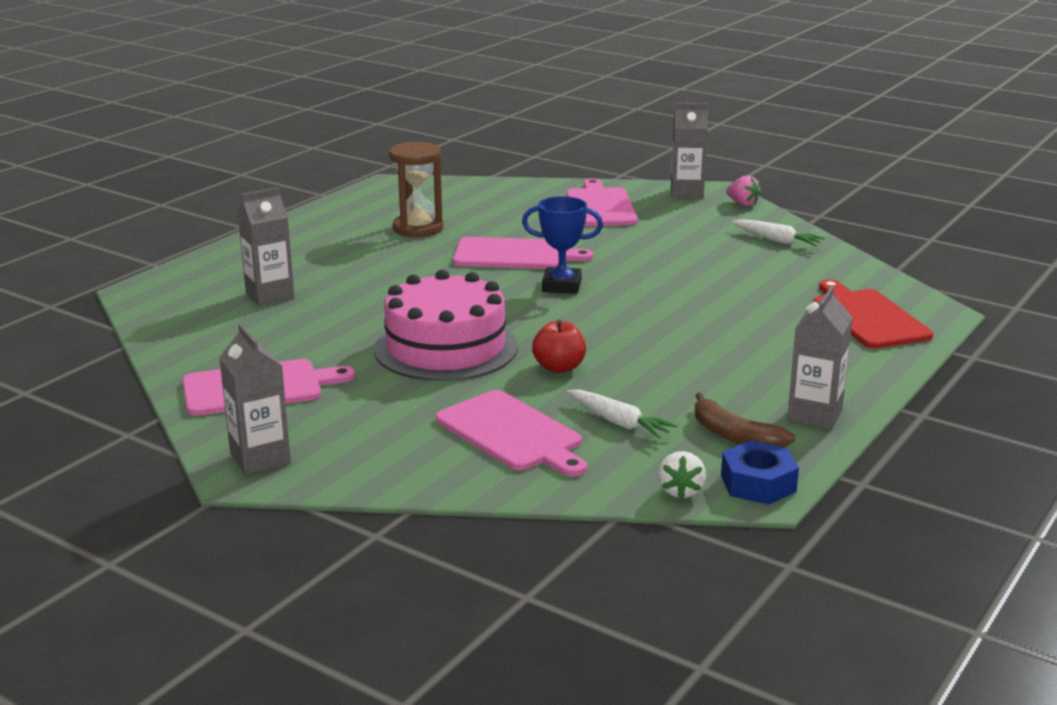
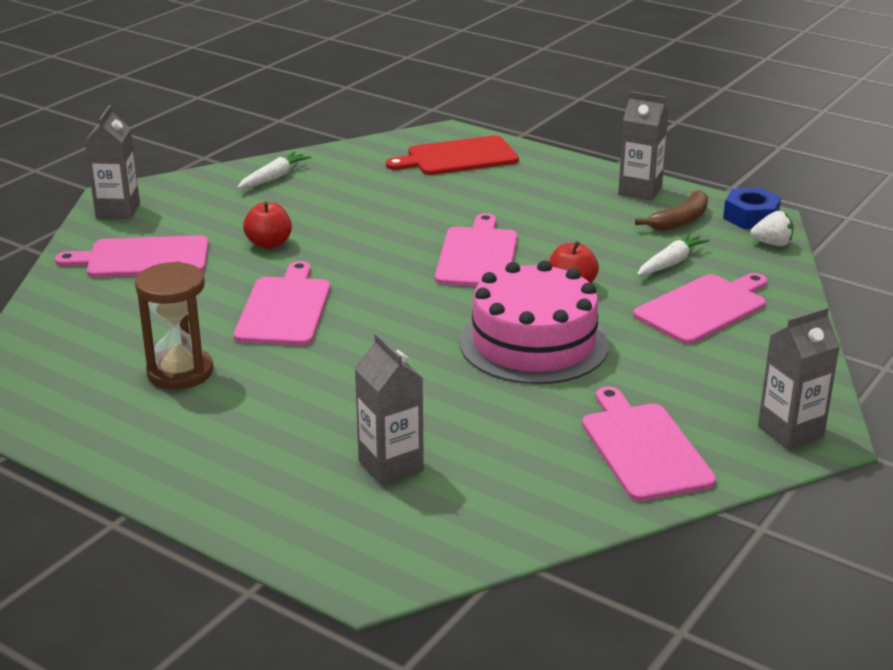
camera: 90 degrees left, 5 degrees up
(561, 286) = (377, 283): blue trophy -> none
(622, 326) = (477, 255): none -> pink cutting board
(634, 244) = (269, 244): none -> red apple
(743, 204) = (164, 185): pink strawberry -> none

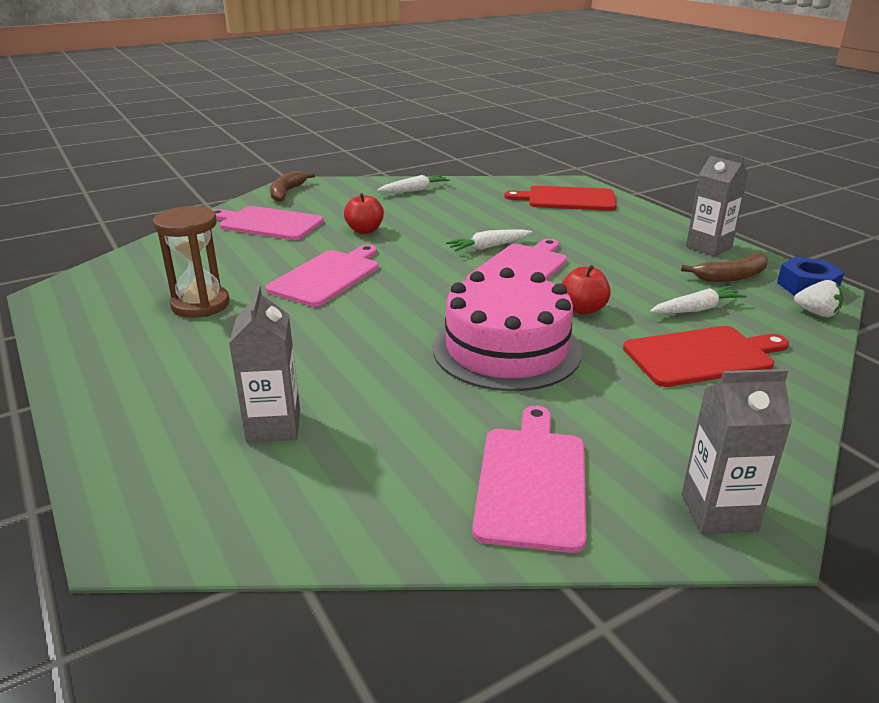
camera: 25 degrees right, 0 degrees up
(118, 211) = (287, 192): grey carton -> brown banana
(424, 236) = (488, 247): none -> white carrot
(703, 308) = (702, 356): pink cutting board -> red cutting board

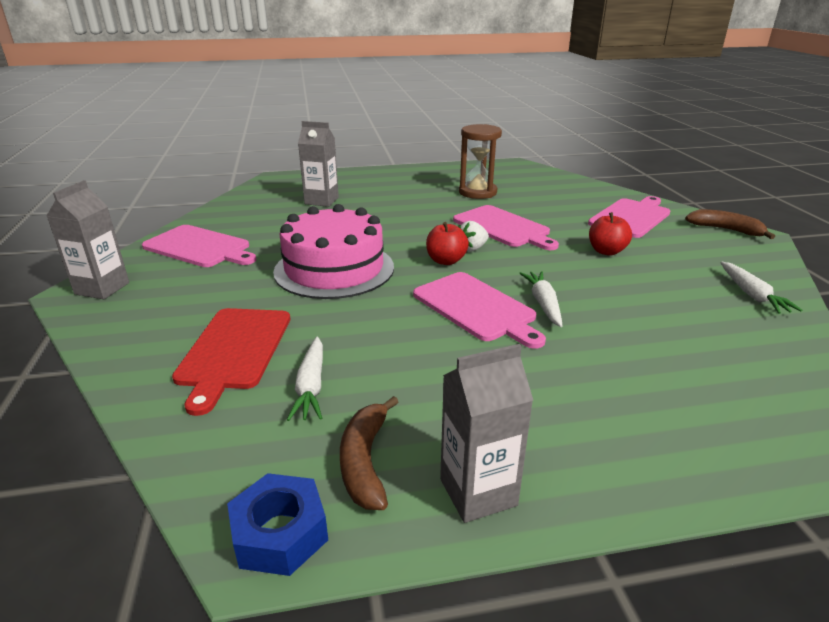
camera: 110 degrees right, 0 degrees up
(567, 199) = (734, 413): red cutting board -> none
(583, 309) = (367, 317): red apple -> red apple (446, 261)
(816, 313) = (213, 487): white strawberry -> white strawberry (472, 248)

